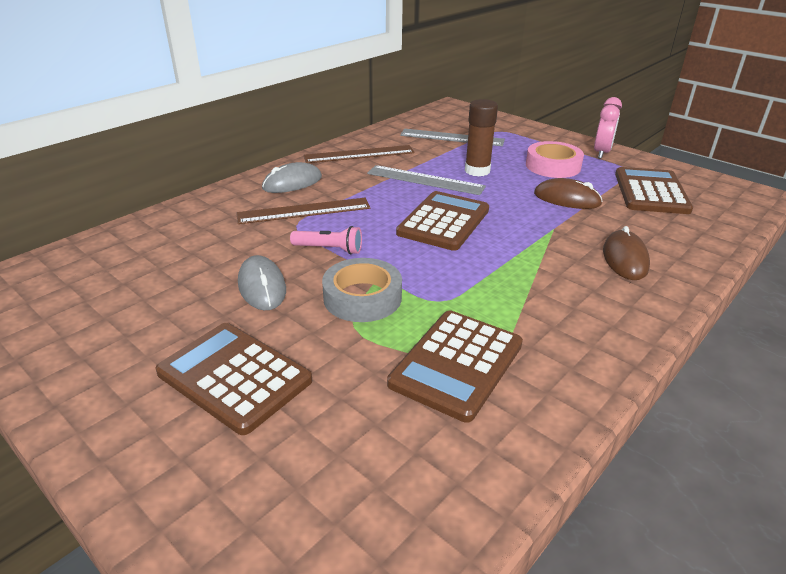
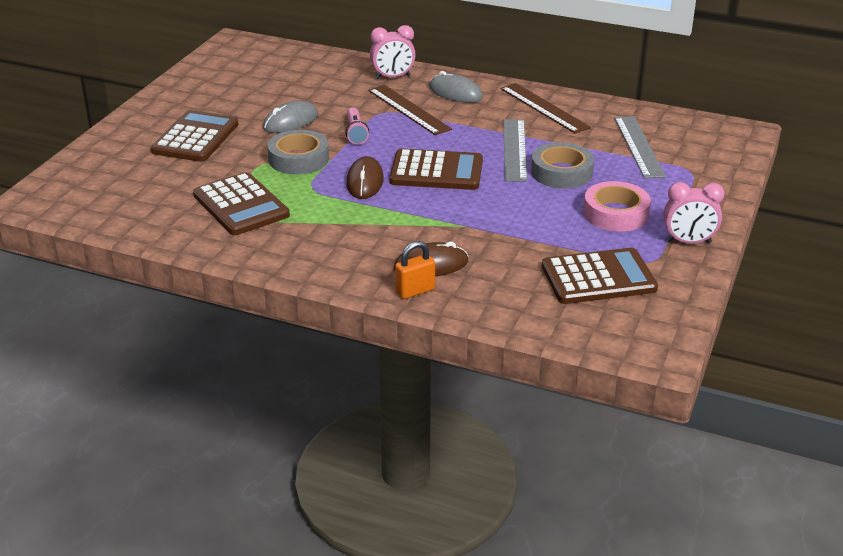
camera: 70 degrees right, 0 degrees up
(222, 205) = (393, 77): none -> pink clock
(457, 364) = (241, 205): brown calculator -> brown calculator turned 135 degrees counterclockwise
(477, 171) = (561, 172): brown glue stick -> grey tape
(567, 199) = (535, 228): brown mouse -> brown mouse (365, 181)
(673, 276) = (415, 291): none -> orange padlock

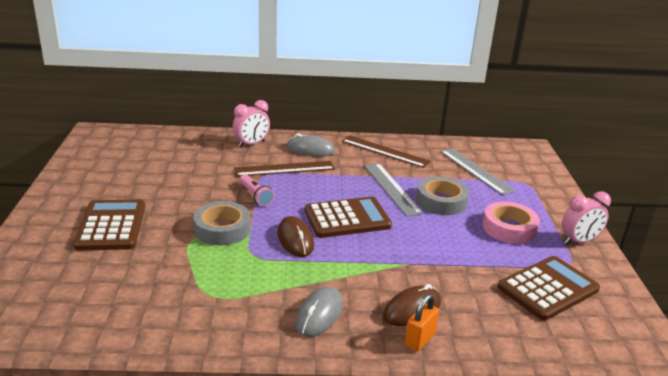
camera: 25 degrees left, 5 degrees down
(241, 205) = (198, 287): brown calculator -> none
(291, 121) = (191, 195): grey mouse -> grey mouse (319, 314)
(409, 109) = (284, 169): brown ruler -> brown ruler turned 45 degrees counterclockwise

